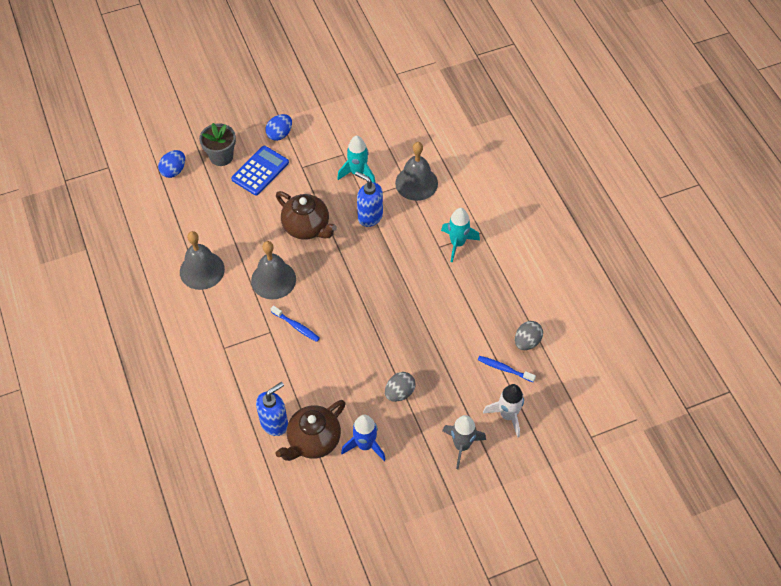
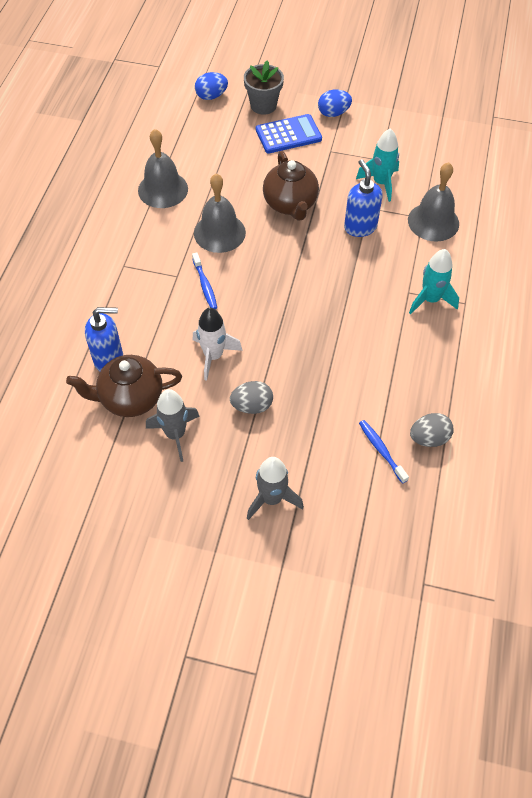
camera: 35 degrees right, 0 degrees up
(365, 445) = (175, 434): blue rocket -> grey rocket
(507, 415) = (346, 500): white rocket -> white rocket (213, 356)

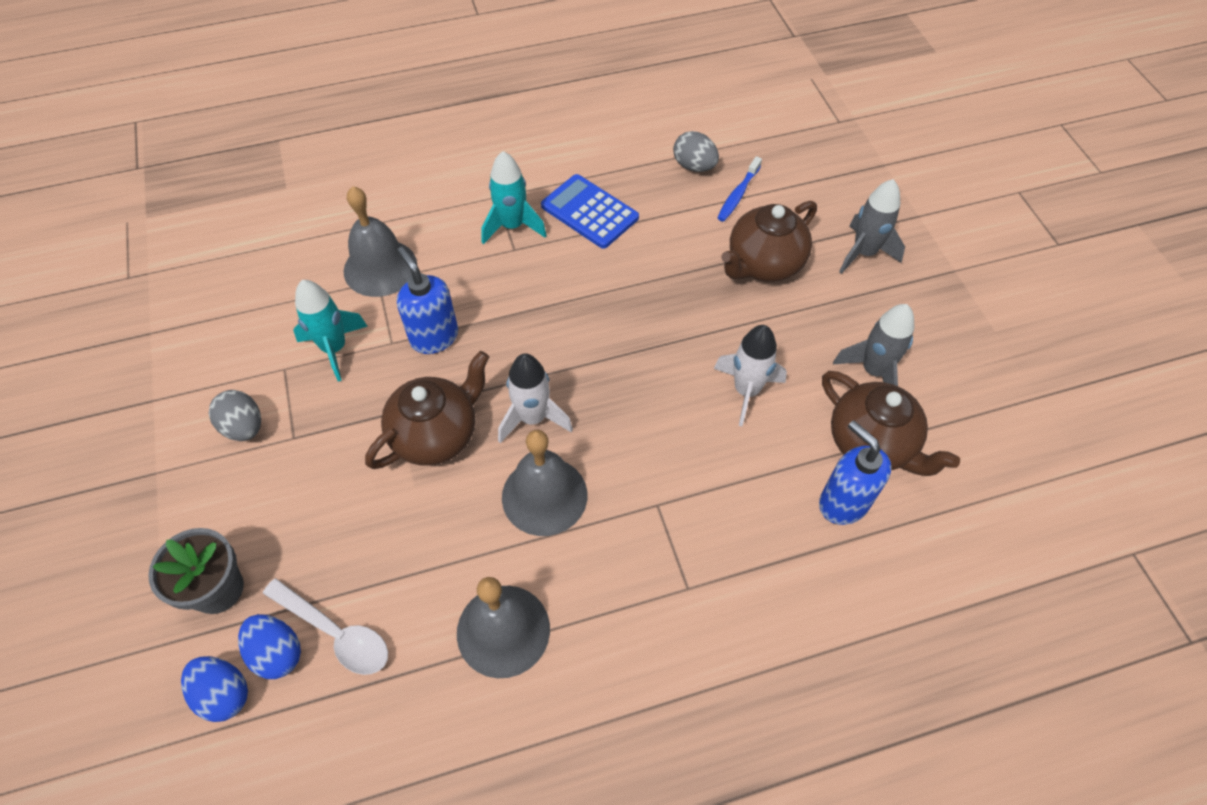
camera: 120 degrees left, 0 degrees up
(205, 285) = (649, 461): blue toothbrush -> none
(210, 135) = (336, 633): none -> white spoon
(252, 406) = (779, 320): grey egg -> grey egg (244, 427)
(271, 247) = (533, 418): none -> white rocket
(288, 134) = (280, 512): blue calculator -> blue calculator (589, 212)
(304, 426) = (763, 264): none -> brown teapot
(333, 113) = (198, 473): blue egg -> blue egg (277, 653)
(360, 227) = (434, 337): blue soap dispenser -> blue soap dispenser turned 105 degrees clockwise

